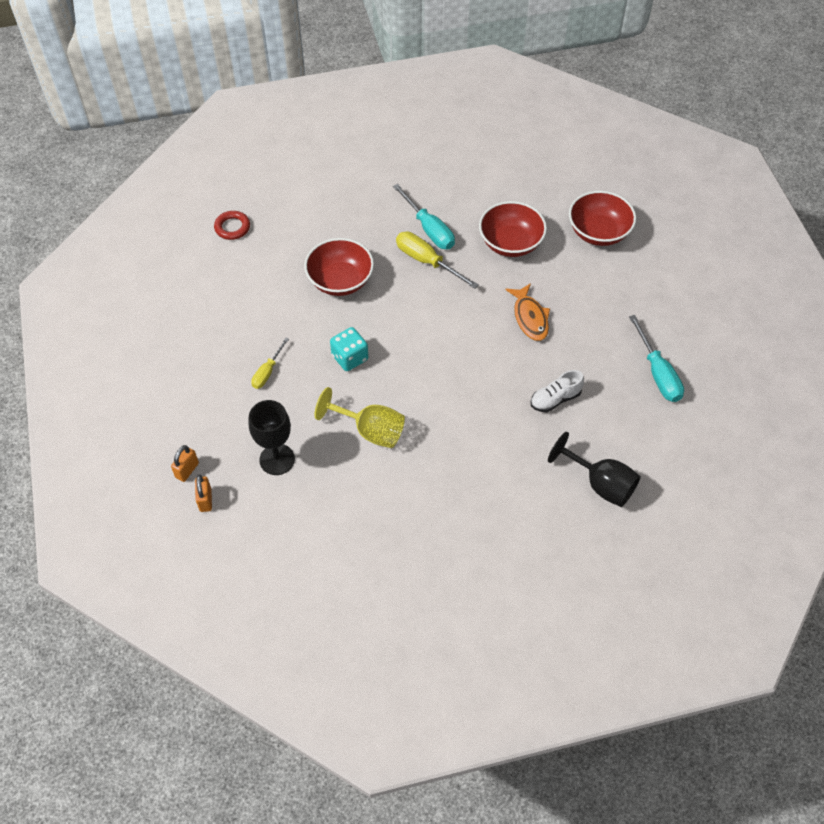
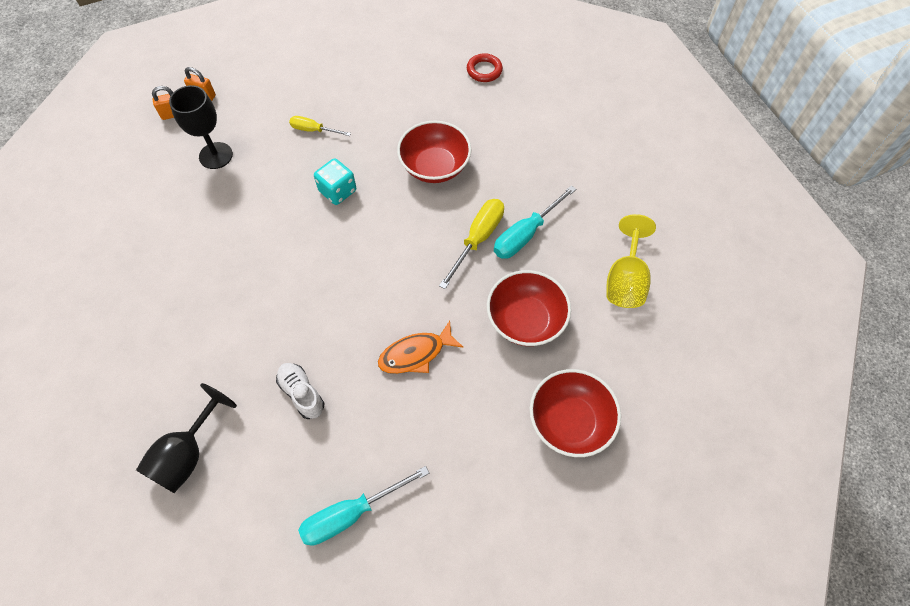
camera: 80 degrees right, 5 degrees up
(370, 431) = (250, 222): yellow goblet -> yellow goblet (625, 280)

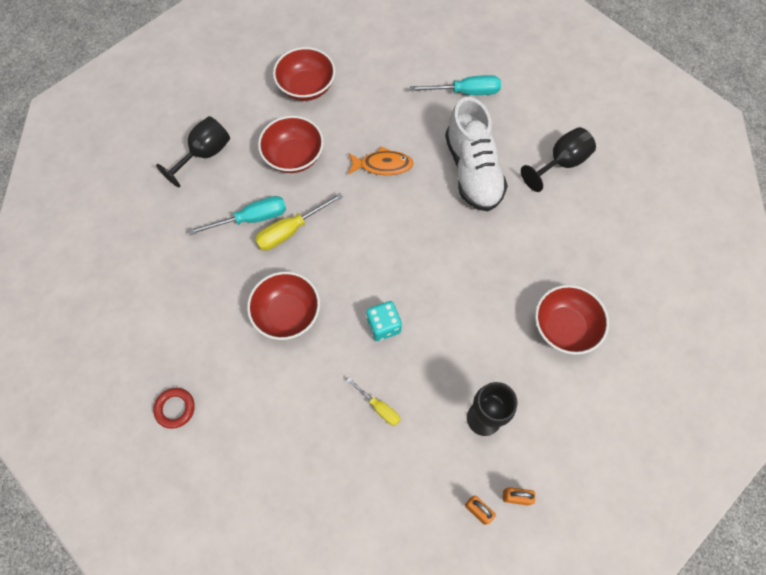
camera: 155 degrees left, 5 degrees up
(151, 258) = (564, 327): none -> red bowl
(302, 393) = (472, 171): white shoe -> white shoe, size x2.13
(625, 280) = (204, 154): yellow goblet -> black goblet

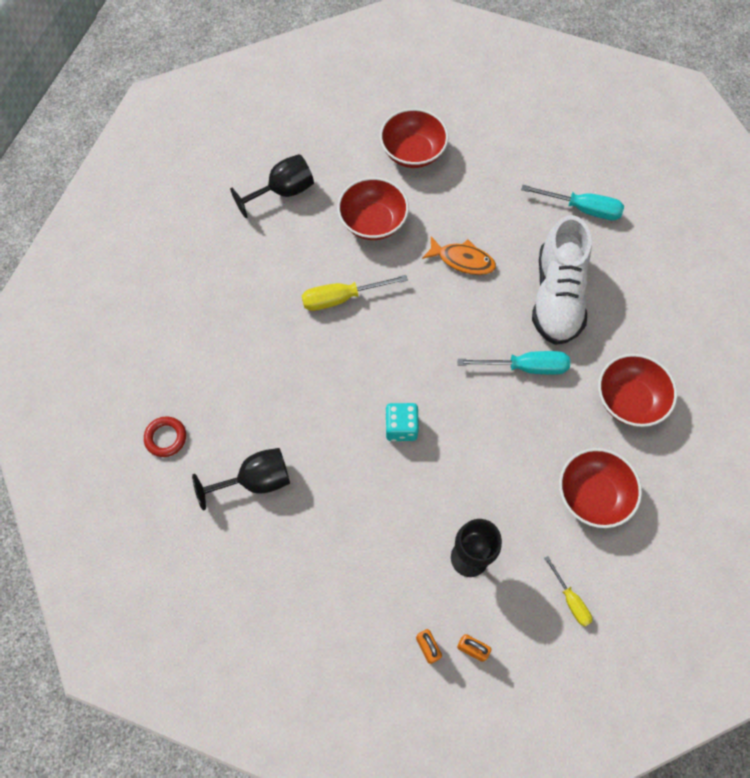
camera: 20 degrees right, 0 degrees up
(251, 219) = (306, 273): turquoise screwdriver -> turquoise screwdriver (525, 367)
(287, 314) = (308, 382): red bowl -> red bowl (629, 400)
(379, 407) = (365, 508): yellow screwdriver -> yellow screwdriver (570, 600)
(561, 163) = (658, 319): black goblet -> black goblet (255, 481)

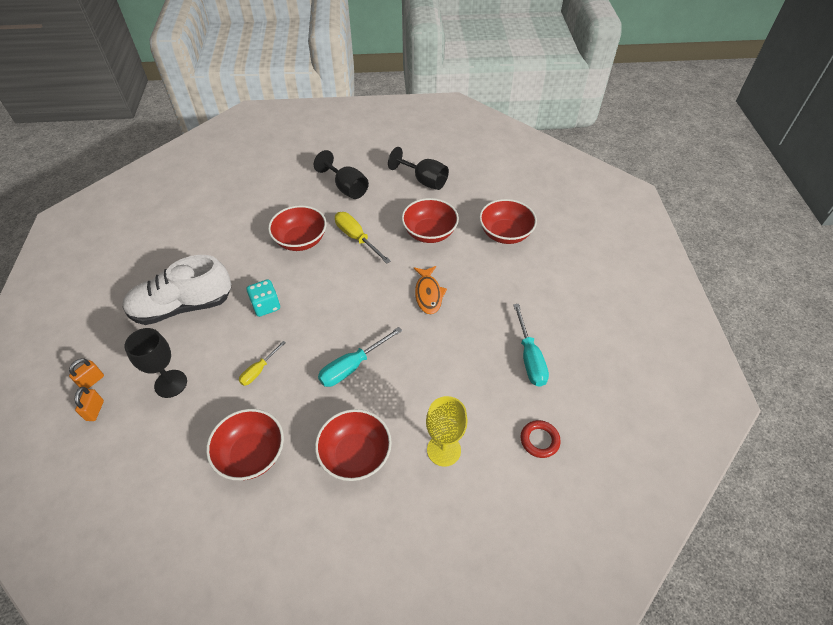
camera: 65 degrees right, 15 degrees down
(166, 438) = (214, 194): red ring -> red ring (539, 440)
(255, 481) = (197, 244): black goblet -> black goblet (346, 188)
(313, 359) = (300, 240): none -> red bowl
(525, 367) = (352, 366): turquoise screwdriver -> turquoise screwdriver turned 75 degrees clockwise
(557, 296) = (431, 367): white shoe -> white shoe (182, 306)
(570, 600) = (149, 467): yellow screwdriver -> yellow screwdriver (259, 370)
(652, 323) = (444, 450): none -> yellow goblet

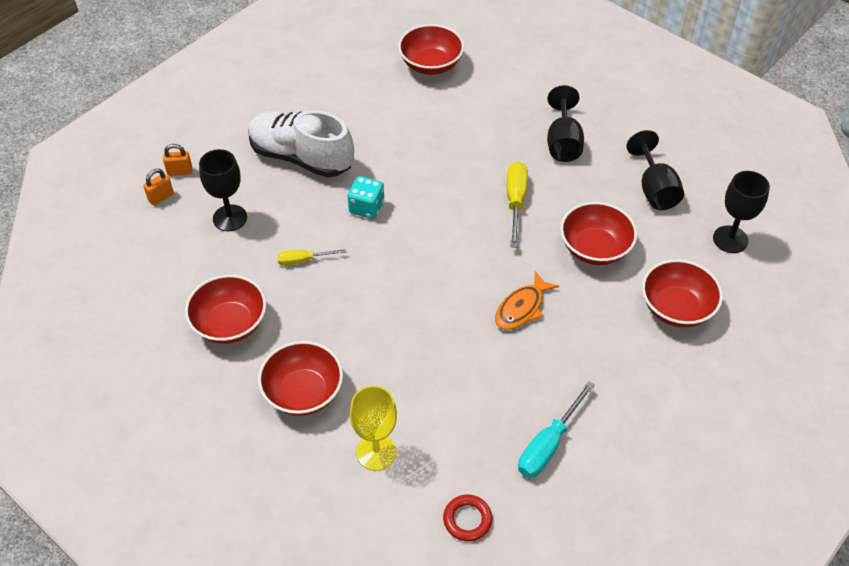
camera: 45 degrees right, 0 degrees up
(300, 240) = (461, 167): red bowl -> red bowl (431, 65)
(352, 366) = (380, 318): turquoise screwdriver -> none
(489, 181) = (730, 239): none -> black goblet

